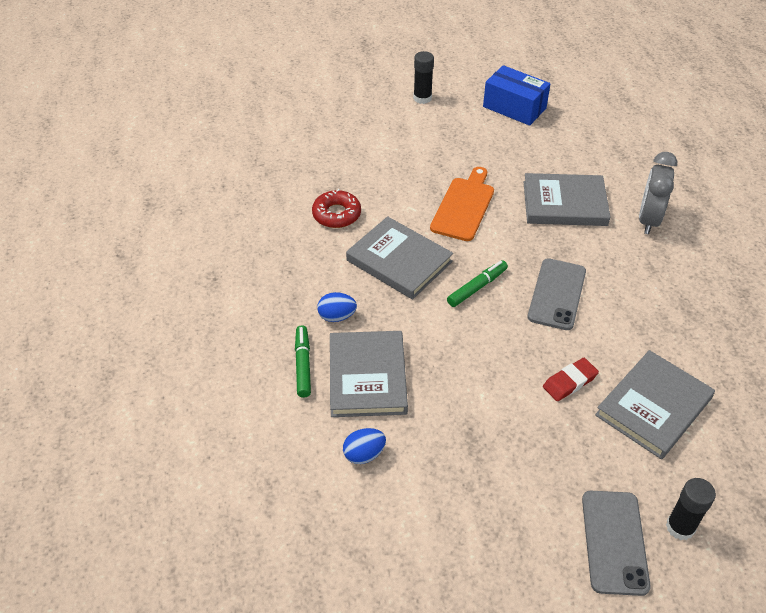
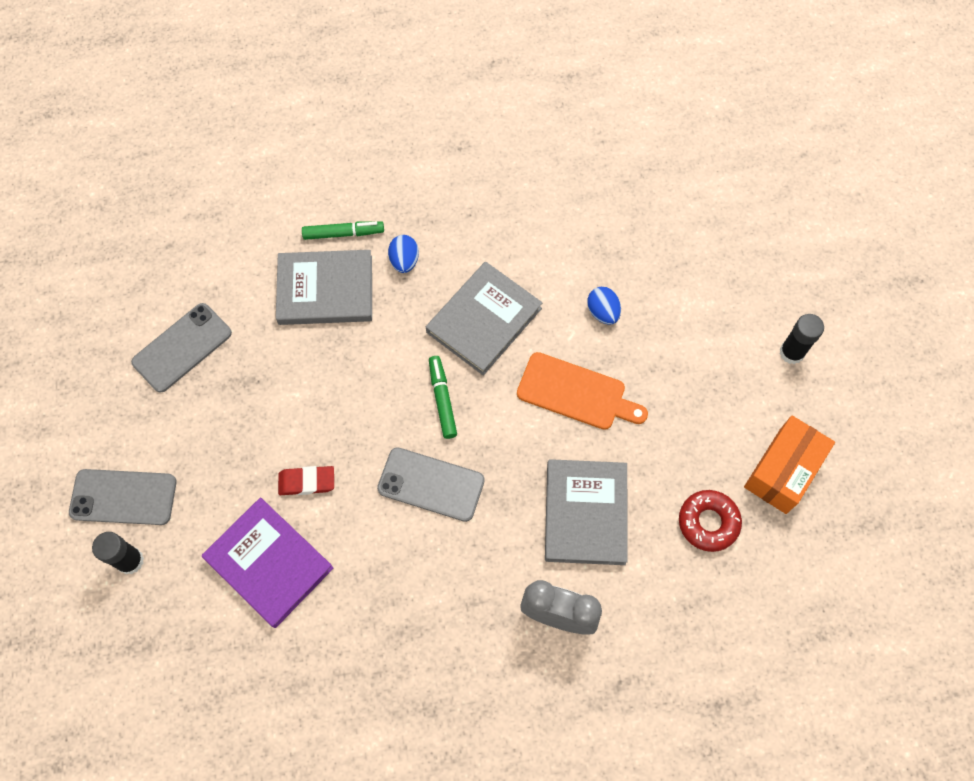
camera: 90 degrees right, 20 degrees up
(336, 214) = (558, 256): red donut -> red donut (708, 522)
(364, 454) = (237, 288): blue egg -> blue egg (603, 312)
(436, 501) = (182, 347): none -> grey phone
(477, 287) = (442, 399): green marker -> green marker turned 150 degrees counterclockwise
(514, 107) = (783, 471): blue box -> orange box
(569, 382) = (307, 482): red eraser -> red eraser turned 60 degrees counterclockwise
(653, 407) = (269, 563): grey book -> purple book

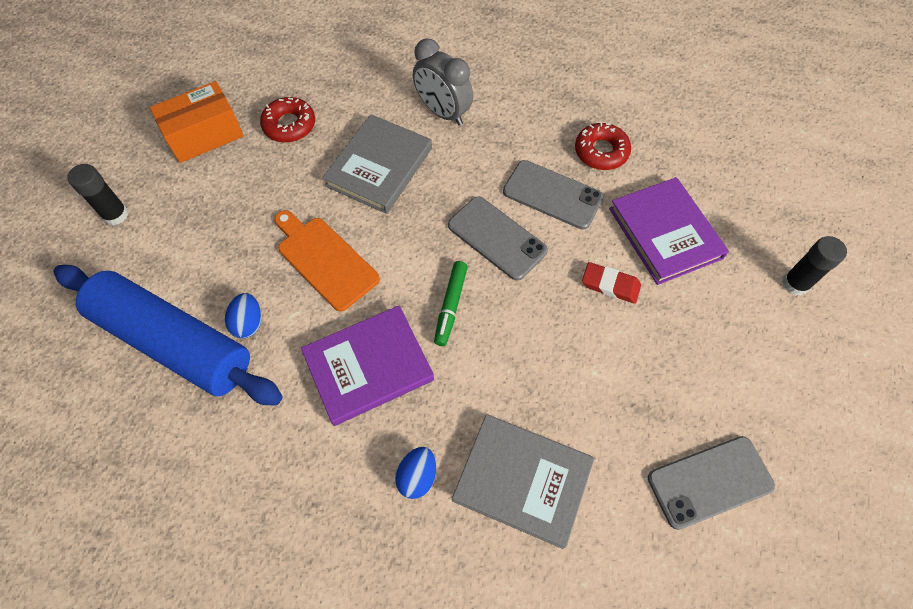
camera: 155 degrees left, 5 degrees down
(123, 497) = (797, 343): grey phone -> grey phone (552, 195)
(343, 233) = (472, 550): green marker -> none
(364, 640) = (601, 151): none -> red donut
(484, 320) = (368, 367): grey book -> purple book
(650, 273) = (174, 342): none -> blue rolling pin

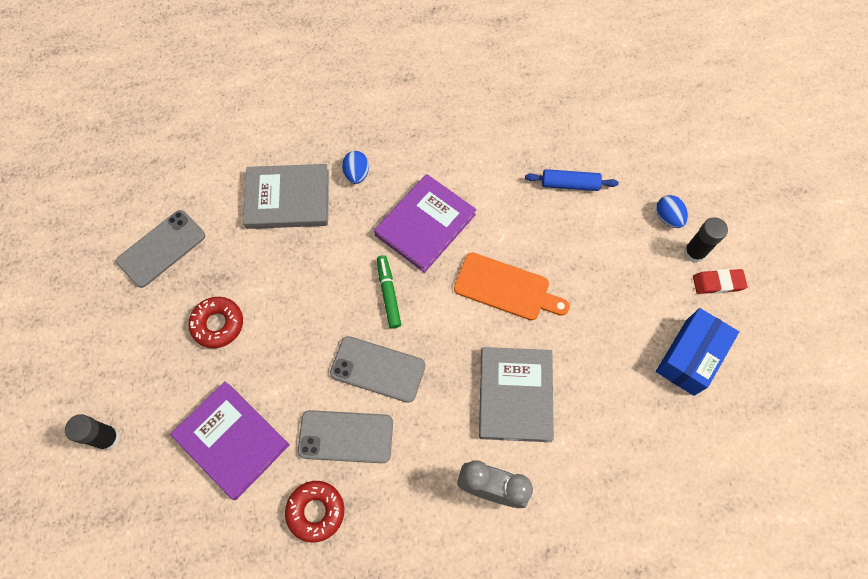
camera: 155 degrees right, 5 degrees up
(174, 342) = (569, 184): blue rolling pin -> blue rolling pin, size x0.44
(204, 135) = (690, 357): orange box -> blue box
(248, 323) = (529, 218): blue egg -> blue egg (667, 218)
(289, 125) = (624, 403): red donut -> red donut (218, 324)
(610, 285) = (267, 367): red eraser -> red eraser (718, 283)

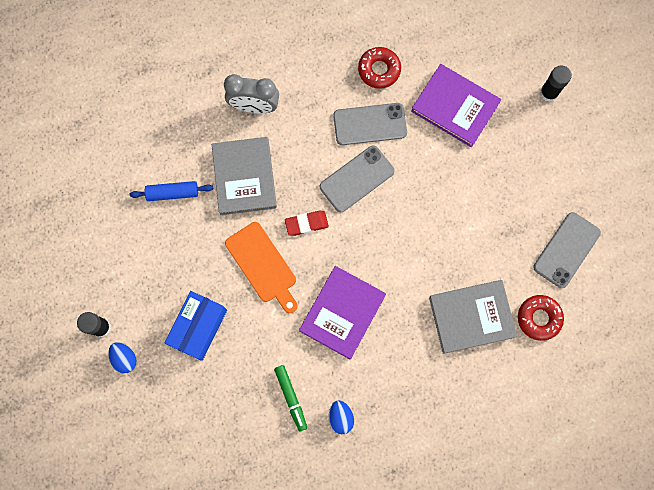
camera: 170 degrees right, 10 degrees up
(218, 324) = (495, 193): red donut -> red donut (539, 318)
(357, 174) = (415, 354): blue egg -> blue egg (340, 417)
(378, 369) = (357, 179): grey phone -> grey phone turned 45 degrees counterclockwise
(388, 293) = (361, 243): green marker -> green marker (291, 398)
(506, 288) = (263, 265): orange cutting board -> orange cutting board turned 135 degrees counterclockwise
(569, 184) = (216, 378): blue rolling pin -> blue rolling pin (173, 193)
(690, 357) = (105, 232): blue box -> blue box (198, 327)
(718, 283) = (81, 302): red eraser -> red eraser (306, 224)

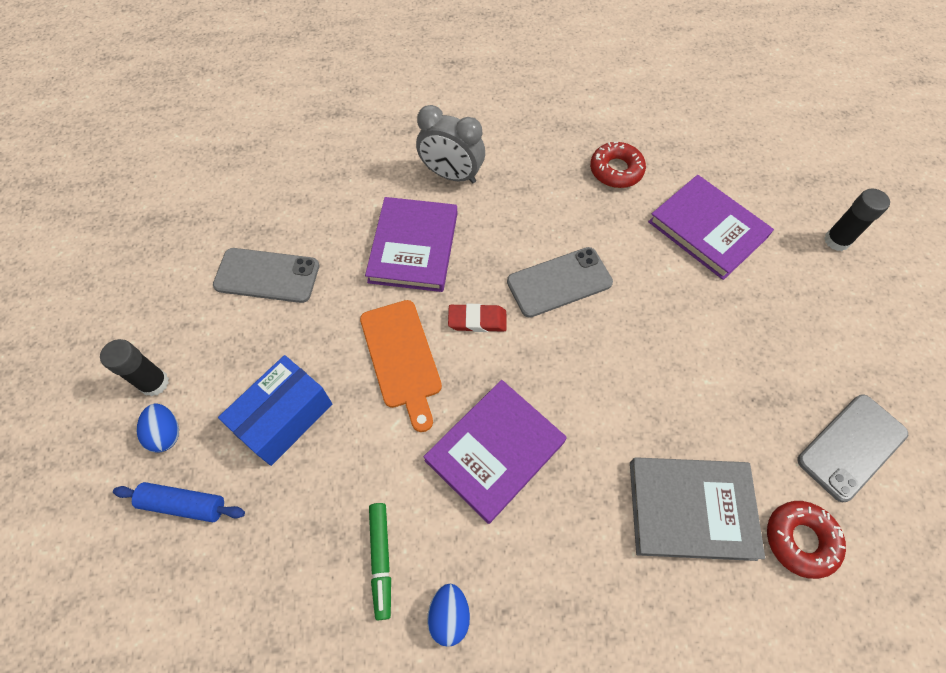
camera: 15 degrees right, 15 degrees down
(173, 193) = (317, 244): blue rolling pin -> blue rolling pin (184, 504)
(244, 177) = (413, 247): grey book -> purple book
(370, 124) = (591, 224): grey phone -> grey phone (267, 275)

